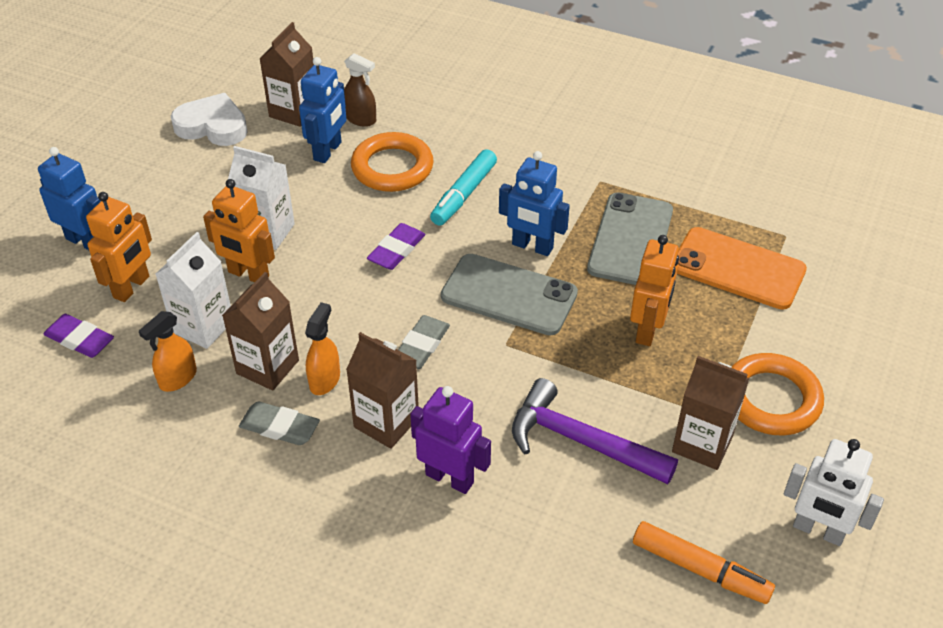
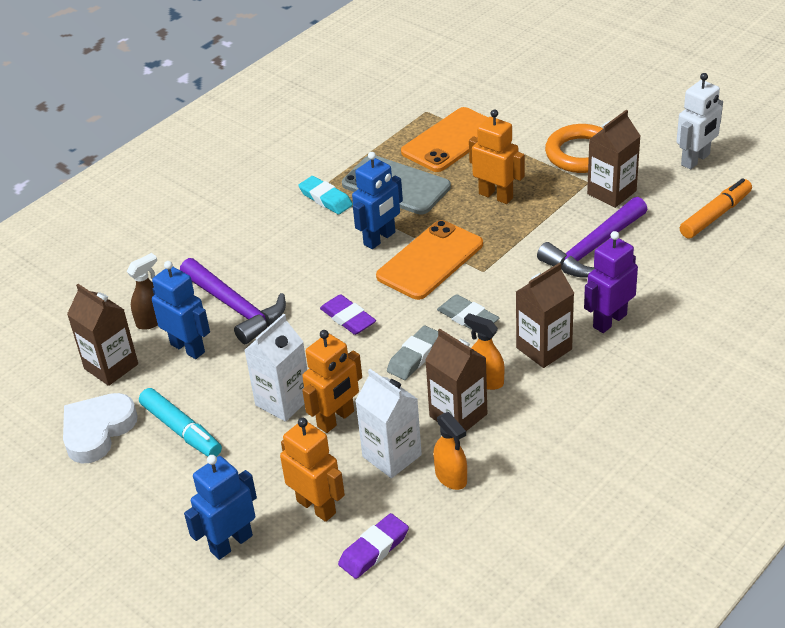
camera: 70 degrees left, 5 degrees down
(279, 427) = (529, 413): grey eraser -> grey eraser (415, 356)
(392, 167) = (236, 307): orange ring -> purple hammer
(464, 195) = (296, 268): turquoise marker -> turquoise marker (181, 430)
(509, 295) = (430, 260): grey phone -> orange phone
(584, 190) = (326, 199): none -> turquoise eraser

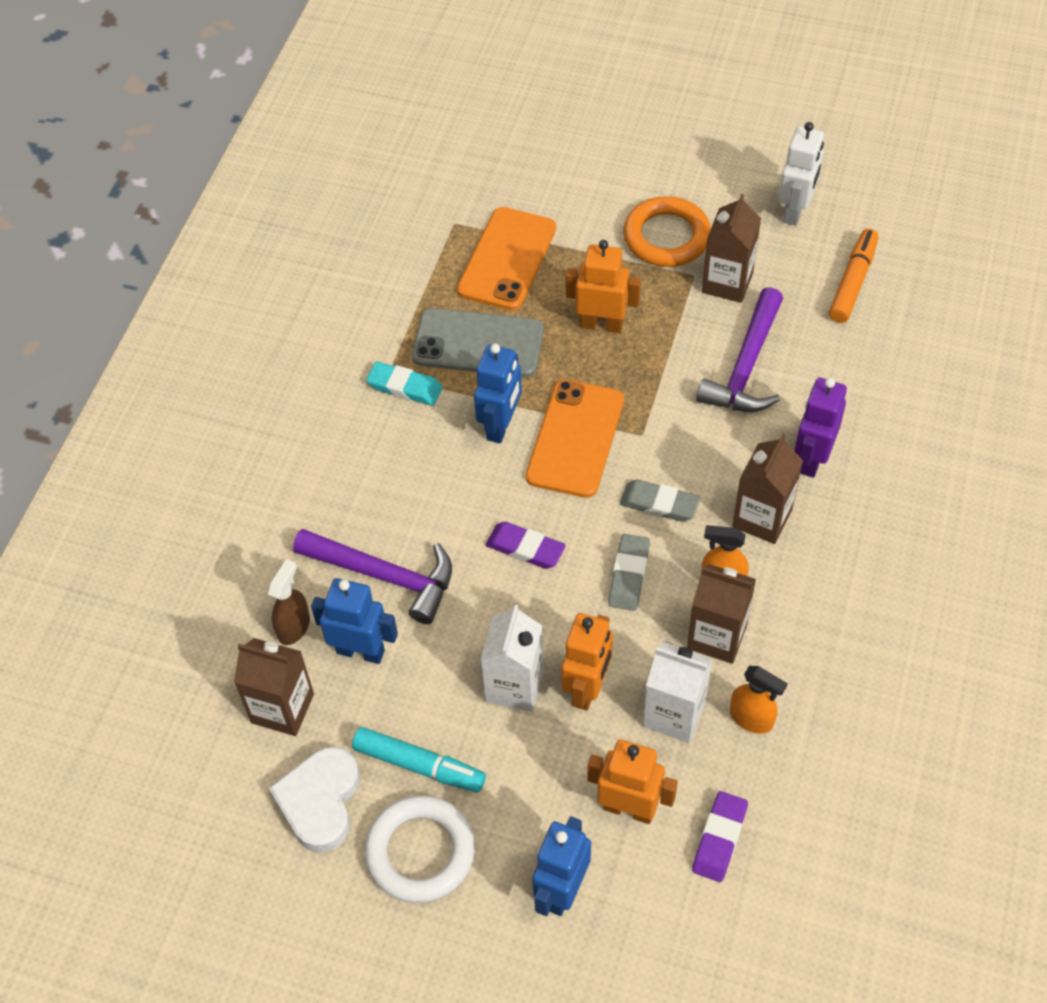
camera: 25 degrees left, 15 degrees up
(145, 484) = (420, 852): none -> white ring

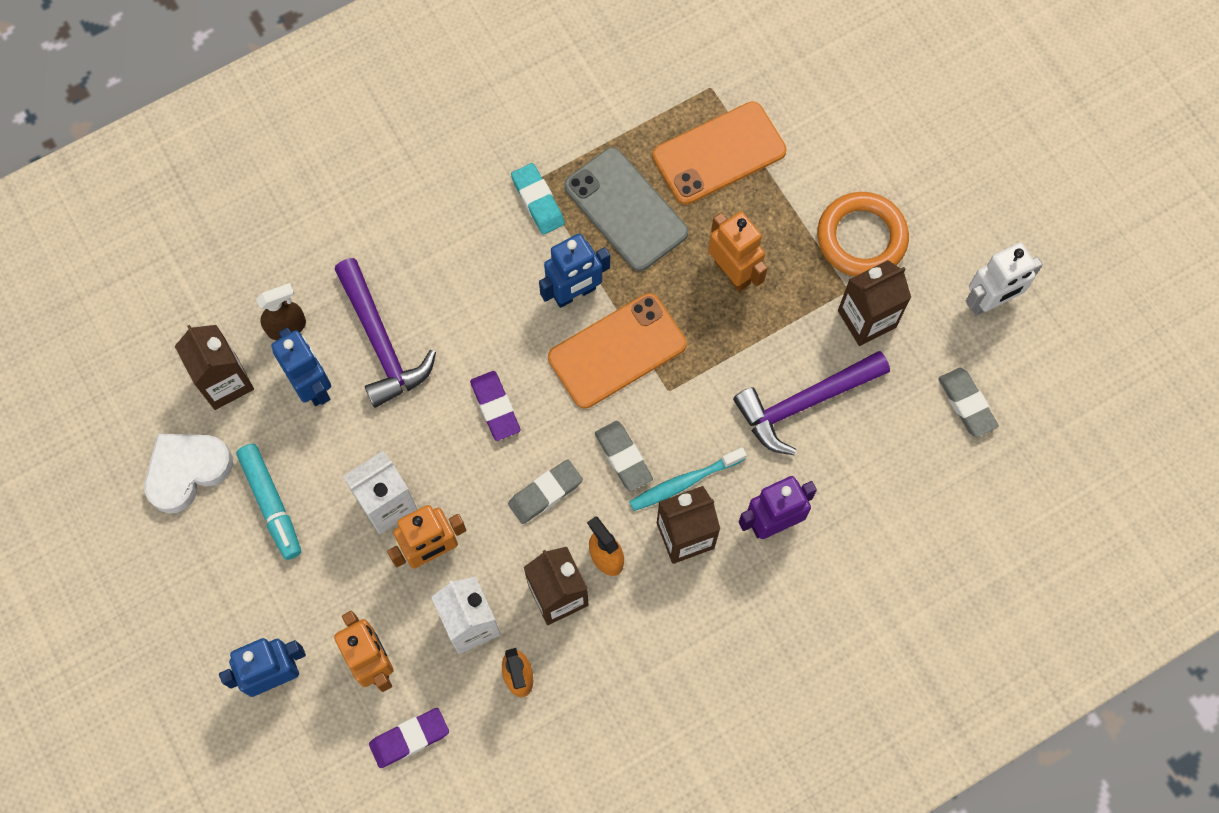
camera: 40 degrees right, 15 degrees up
(420, 852) = (215, 565): white ring -> none
(721, 484) = (684, 482): none -> turquoise toothbrush
(852, 282) = (966, 404): orange marker -> grey eraser

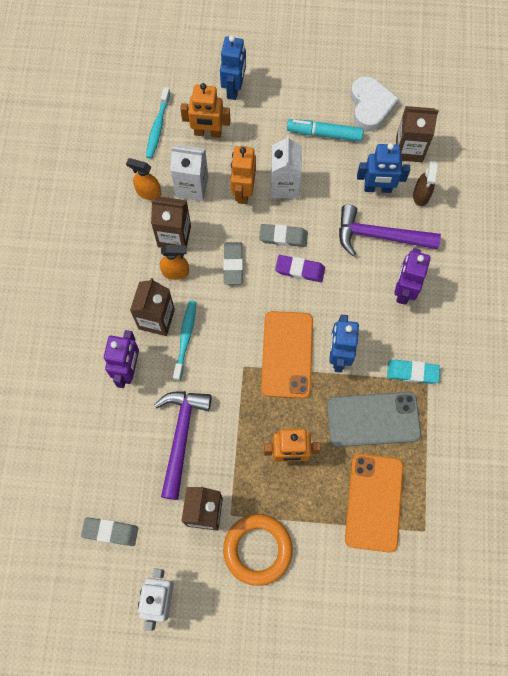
camera: 125 degrees right, 0 degrees up
(409, 738) = (158, 127): purple eraser -> turquoise toothbrush
(438, 270) = (403, 290): none -> purple robot
(623, 457) = (223, 316): grey eraser -> grey eraser (283, 237)

